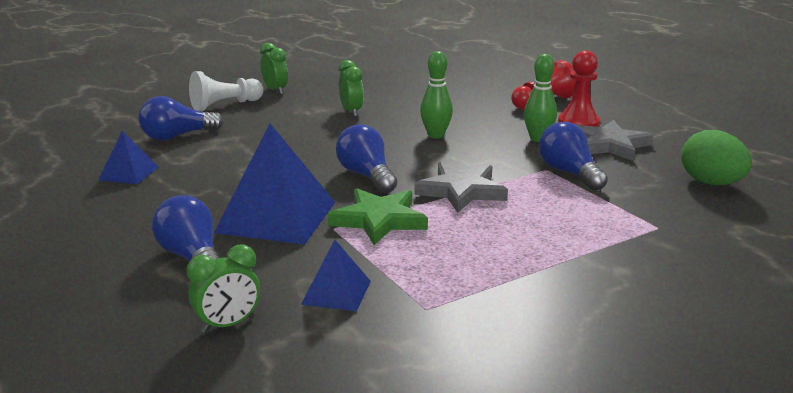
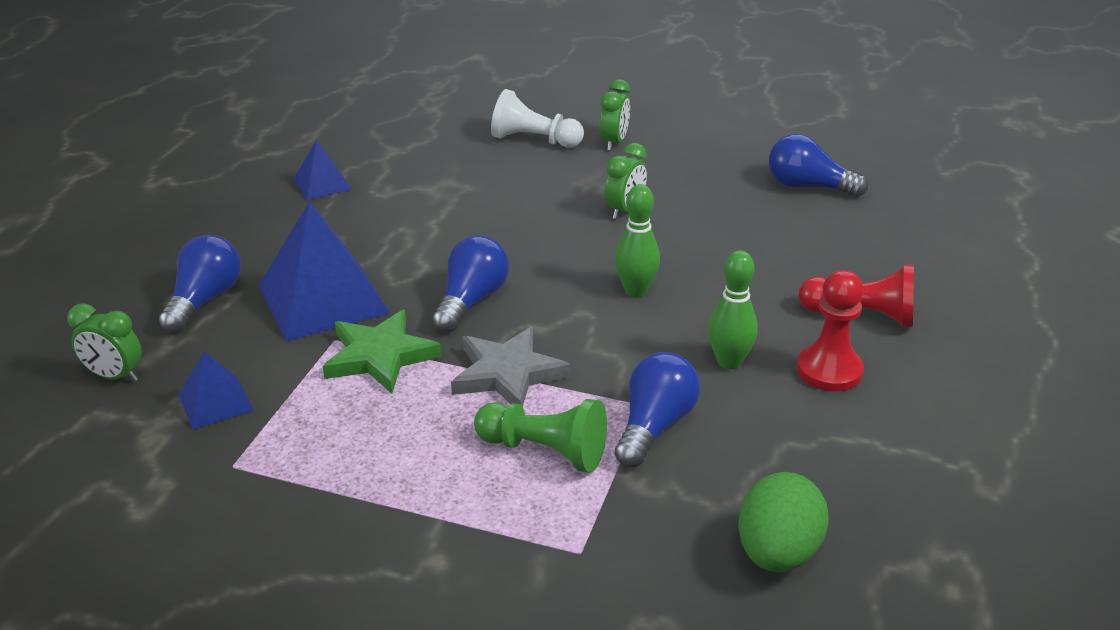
camera: 50 degrees right, 10 degrees up
(177, 136) = (427, 160): blue light bulb -> blue light bulb (808, 187)
(553, 206) = (545, 451): none -> green pawn
(609, 145) = (789, 422): grey star -> none

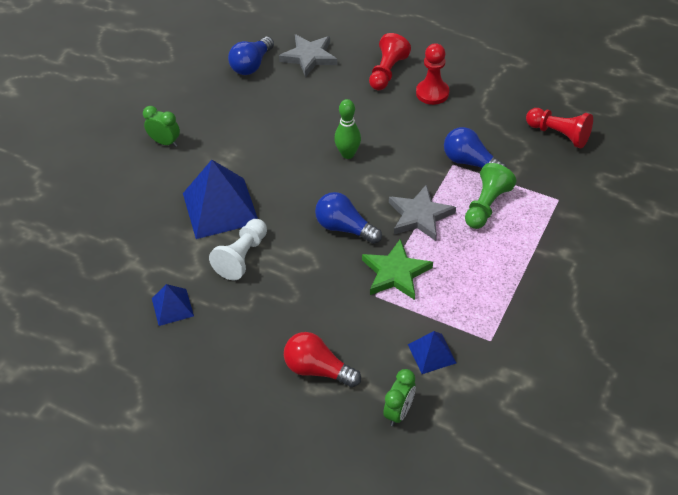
camera: 80 degrees left, 15 degrees up
(204, 300) = (318, 369): blue light bulb -> red light bulb
(323, 299) = (329, 302): blue pyramid -> blue pyramid (220, 208)
(534, 140) = (146, 183): white pawn -> white pawn (242, 257)
(624, 210) = (257, 148): green clock -> none
(729, 362) = (420, 127): green bowling pin -> none
(777, 553) = (559, 135): green egg -> red pawn
(857, 234) = (309, 57): none -> grey star

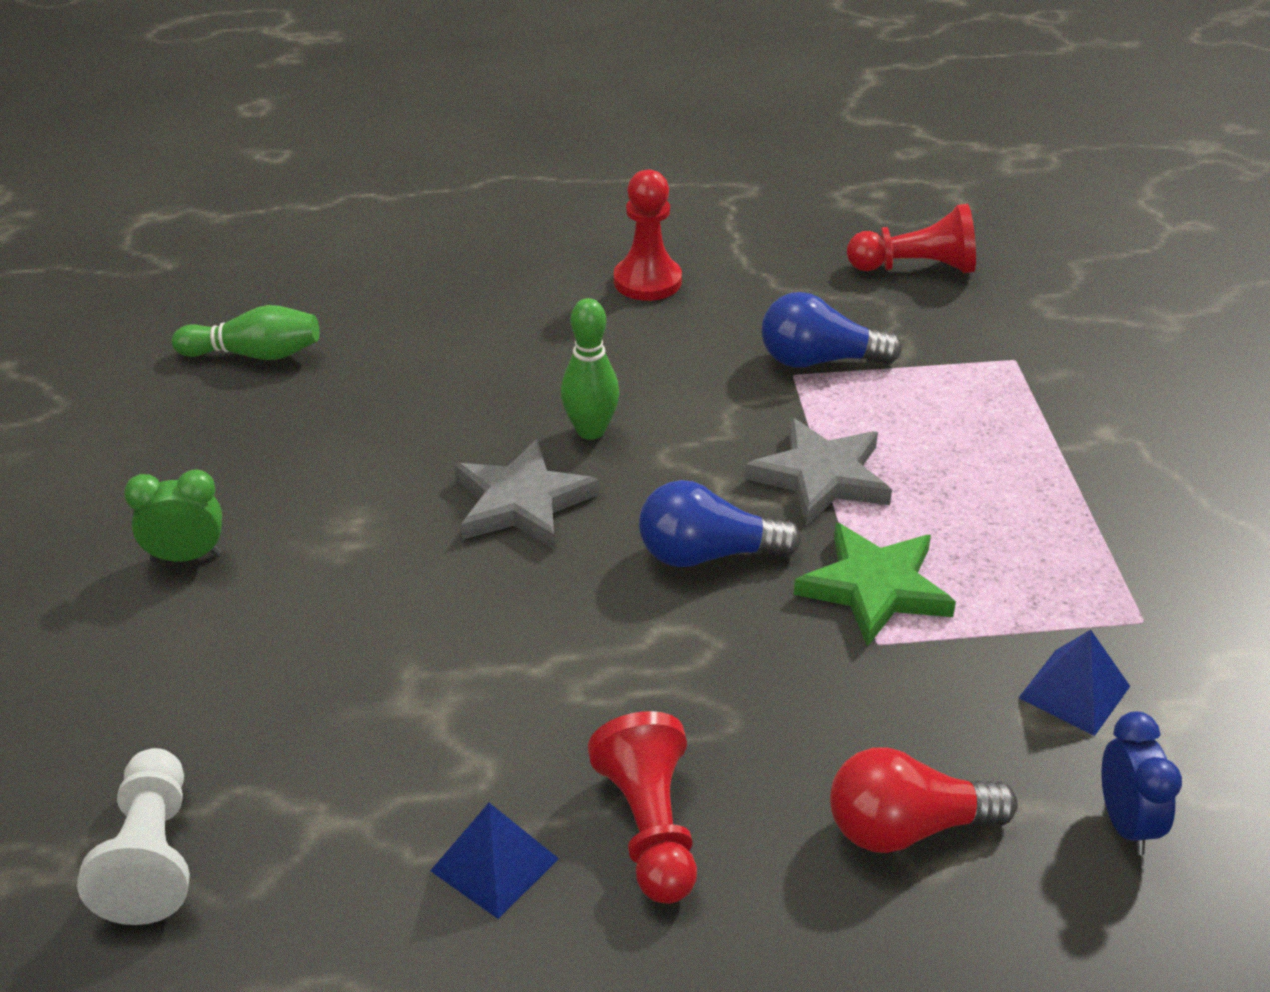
camera: 35 degrees left, 10 degrees down
(220, 208) = (423, 626): blue pyramid -> none
(242, 257) = (555, 696): white pawn -> white pawn (151, 857)
(252, 65) = (254, 354): blue light bulb -> green bowling pin
(309, 57) = (361, 303): grey star -> grey star (522, 502)
(387, 72) = (534, 277): red pawn -> red pawn (650, 827)
(399, 412) = (1126, 824): green clock -> blue clock
(486, 205) = (914, 414): green pawn -> none

